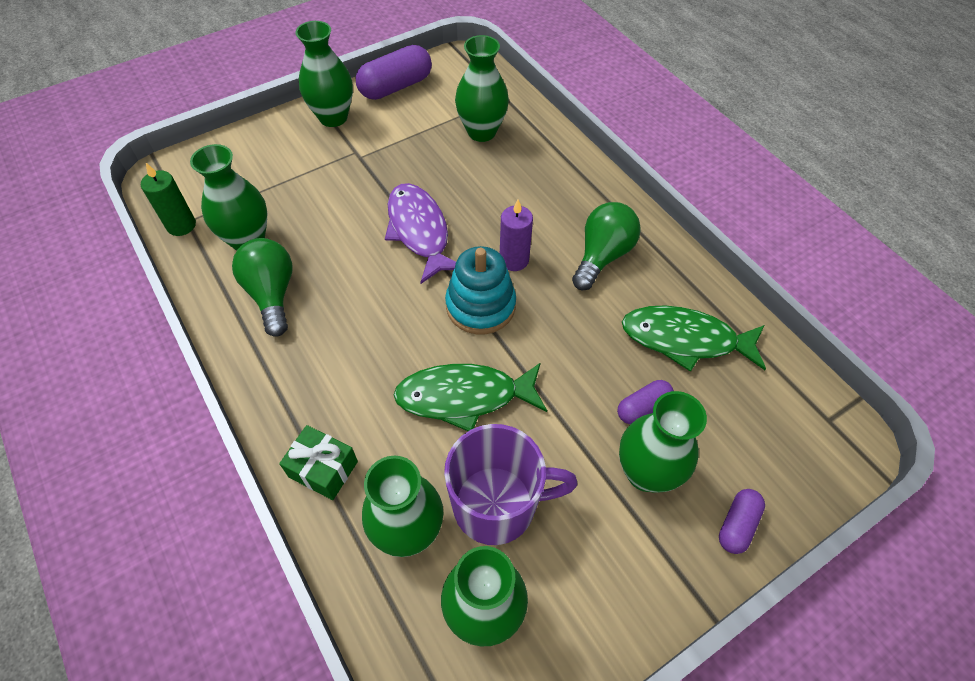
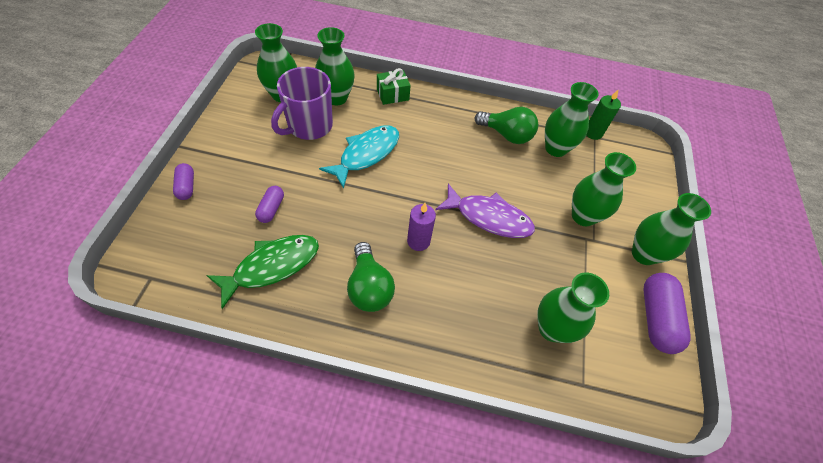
camera: 130 degrees right, 0 degrees up
(464, 397) = (366, 154): green fish -> turquoise fish
(480, 306) = (406, 200): turquoise stacking toy -> none
(646, 473) = (248, 180): green vase -> green vase (583, 216)

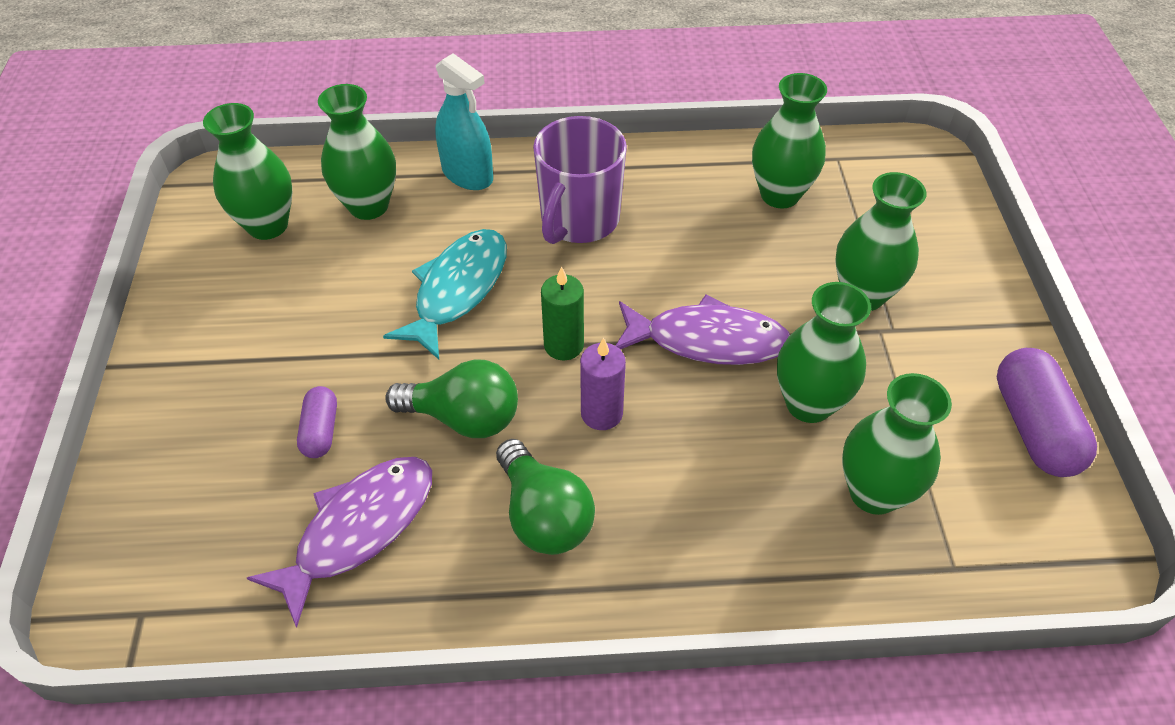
camera: 10 degrees left, 5 degrees down
(186, 186) = (148, 435): purple capsule -> none
(272, 266) = (358, 529): green fish -> purple fish
(309, 126) = (336, 268): purple mug -> purple mug (579, 220)
(392, 94) = (467, 174): green gift -> turquoise spray bottle
(506, 135) = (689, 193): green light bulb -> green light bulb (464, 417)
(593, 133) = (832, 152): green candle -> green candle (564, 345)
(644, 254) = (980, 329): green vase -> green vase (808, 404)

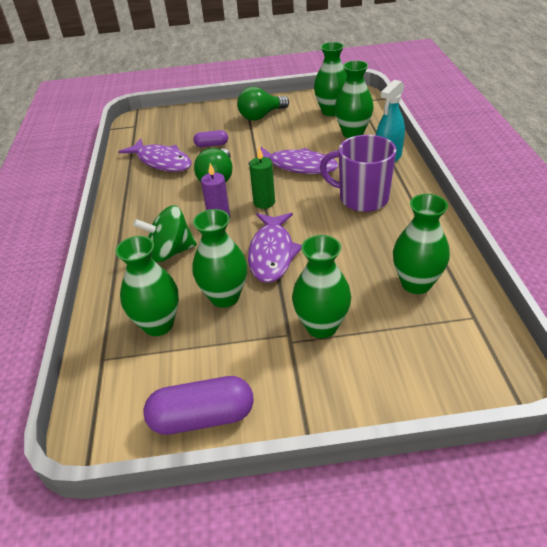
camera: 90 degrees right, 10 degrees down
(457, 290) = (298, 166): turquoise fish -> purple fish
(543, 515) = (161, 207): green light bulb -> green light bulb (261, 116)
(692, 487) = (171, 252): none -> green spinning top

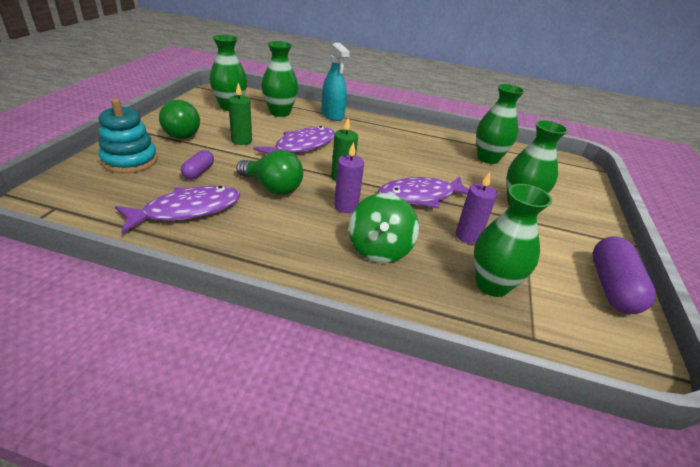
camera: 75 degrees left, 5 degrees down
(203, 119) = (130, 160): none -> turquoise stacking toy
(225, 297) = (468, 236): green vase -> purple candle
(272, 253) = (421, 196): purple fish -> purple fish turned 135 degrees clockwise
(276, 139) = (241, 140): none -> green candle
(362, 198) = (377, 141): purple mug -> none

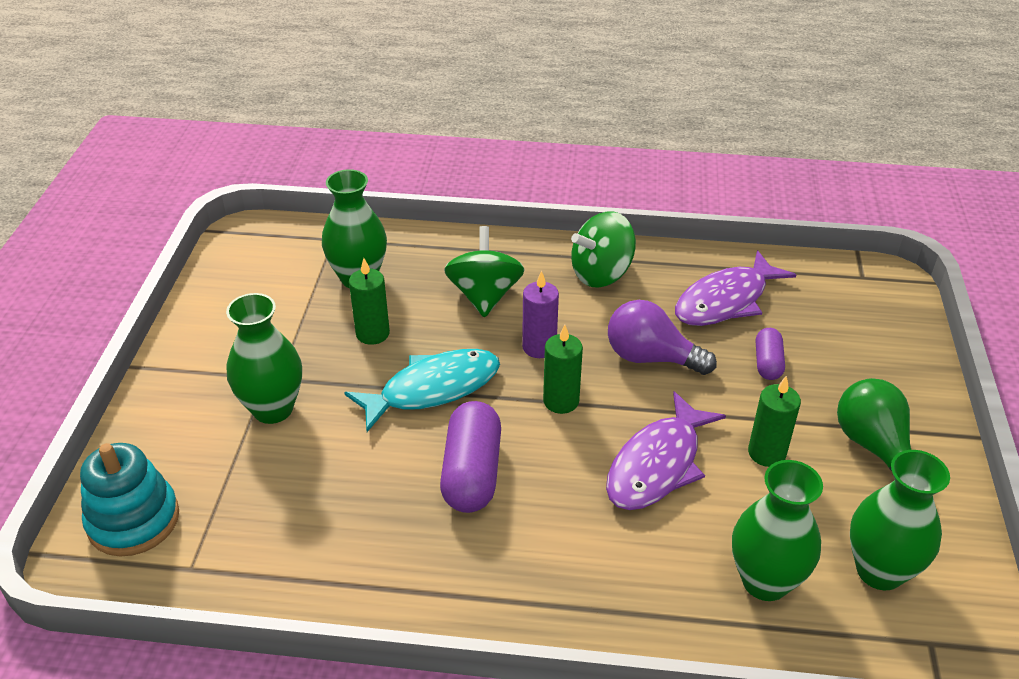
camera: 175 degrees right, 5 degrees up
(130, 160) = (875, 362): turquoise stacking toy -> turquoise stacking toy (133, 520)
(272, 187) = (651, 358): green light bulb -> purple light bulb
(272, 249) = (601, 274): none -> green spinning top
(332, 115) = (647, 611): turquoise spray bottle -> none
(421, 196) = (432, 389): purple fish -> turquoise fish
(468, 236) = (372, 334): purple candle -> green candle
(488, 158) = (287, 527): green vase -> none
(612, 287) = (215, 299): purple capsule -> purple capsule (472, 472)

